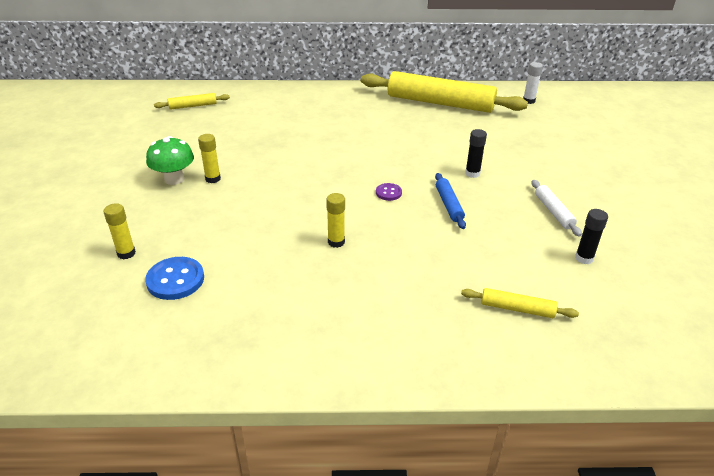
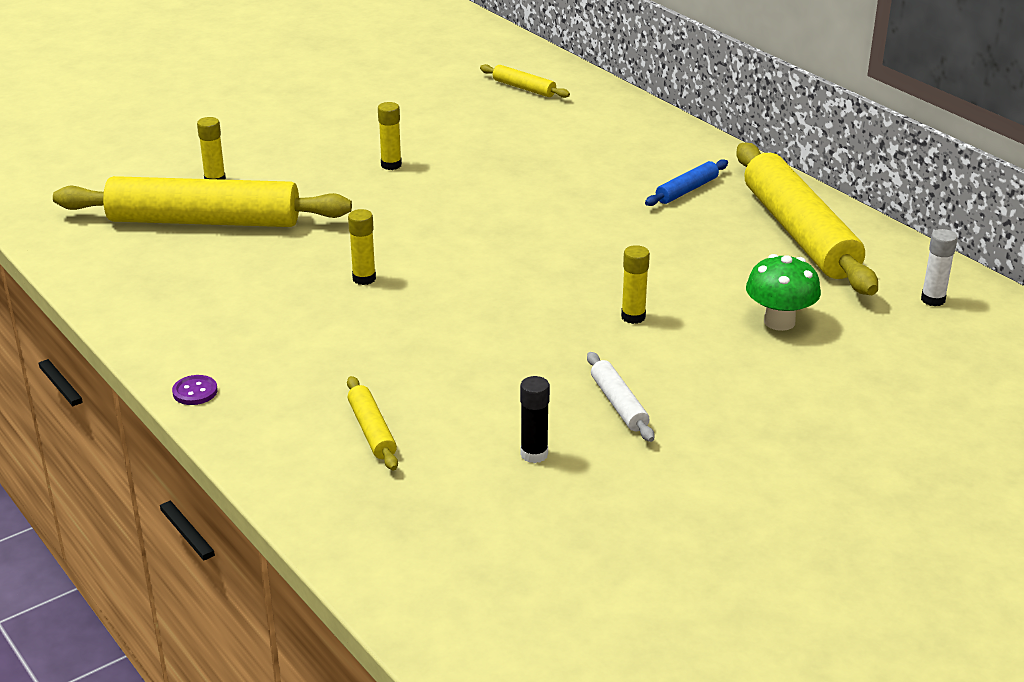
camera: 55 degrees right, 5 degrees down
(174, 179) = (363, 146): green mushroom -> green mushroom (779, 322)
(175, 280) = (204, 221): blue button -> yellow rolling pin
(388, 193) = (505, 275): purple button -> purple button (195, 392)
(448, 205) = (532, 323): blue rolling pin -> blue rolling pin (686, 190)
(472, 173) = (633, 317): black glue stick -> yellow glue stick
(553, 212) = (618, 404): white rolling pin -> white rolling pin turned 60 degrees counterclockwise

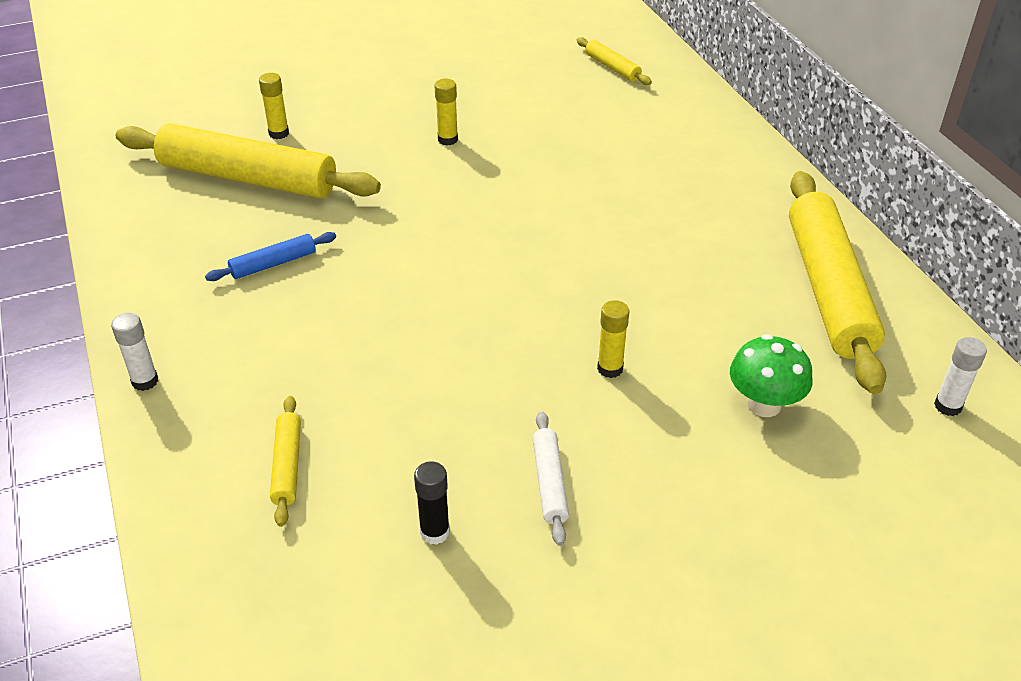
camera: 15 degrees right, 10 degrees up
(195, 392) = (145, 381): purple button -> white glue stick
(364, 279) = (363, 271): yellow glue stick -> none
(686, 190) = (728, 215): blue rolling pin -> blue rolling pin (273, 263)

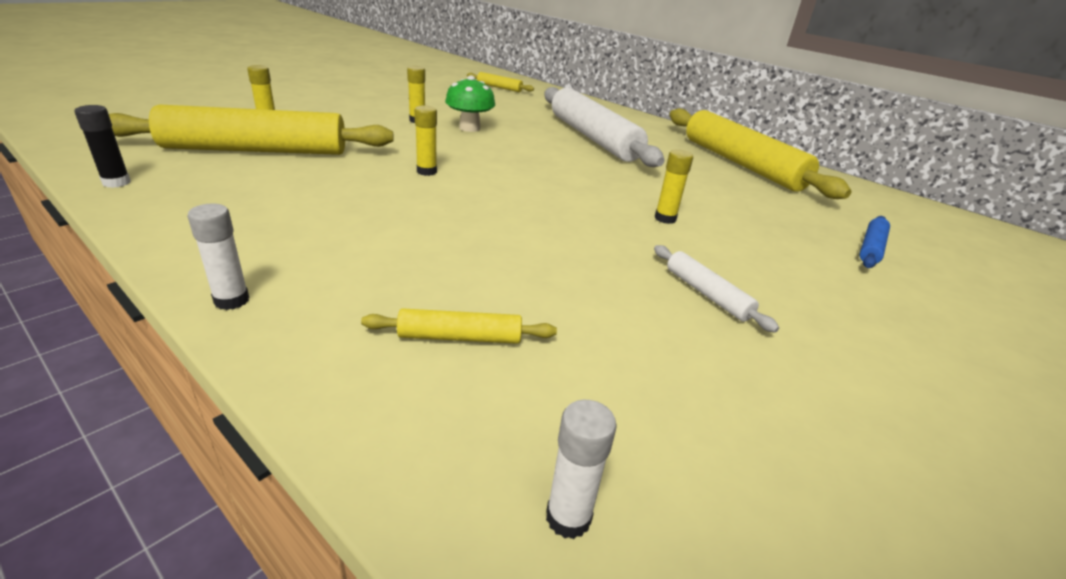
camera: 30 degrees left, 10 degrees down
(273, 263) = (322, 196): blue rolling pin -> blue rolling pin (870, 248)
(287, 465) = (460, 337): yellow rolling pin -> yellow rolling pin turned 60 degrees counterclockwise
(397, 240) = (426, 171): none -> yellow glue stick
(435, 532) = (657, 355): black glue stick -> black glue stick (116, 182)
(655, 202) = (593, 138): none -> white rolling pin
(764, 404) = (782, 221): green mushroom -> green mushroom (469, 128)
(948, 406) = (874, 205): white glue stick -> white glue stick (568, 517)

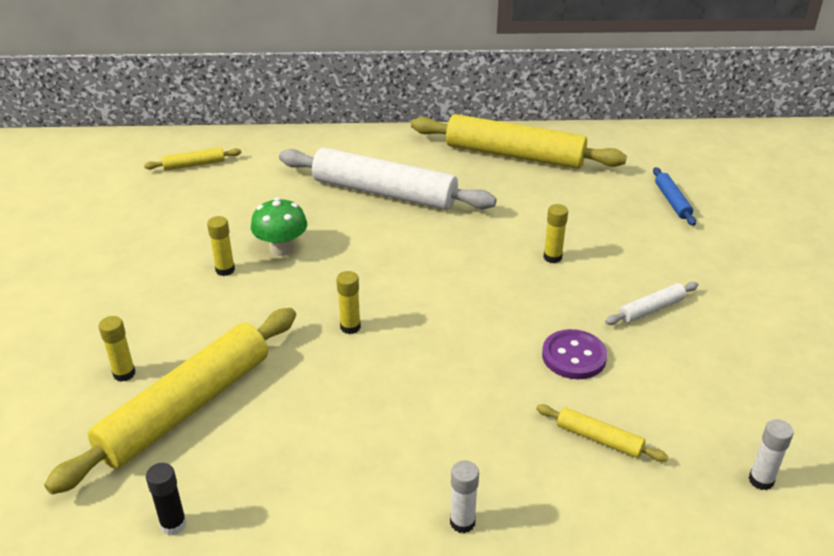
camera: 40 degrees left, 5 degrees up
(460, 337) = (599, 439): yellow rolling pin -> yellow rolling pin turned 75 degrees clockwise
(558, 275) = (574, 356): none -> purple button
(706, 294) = (651, 309): white rolling pin -> white rolling pin turned 45 degrees counterclockwise

